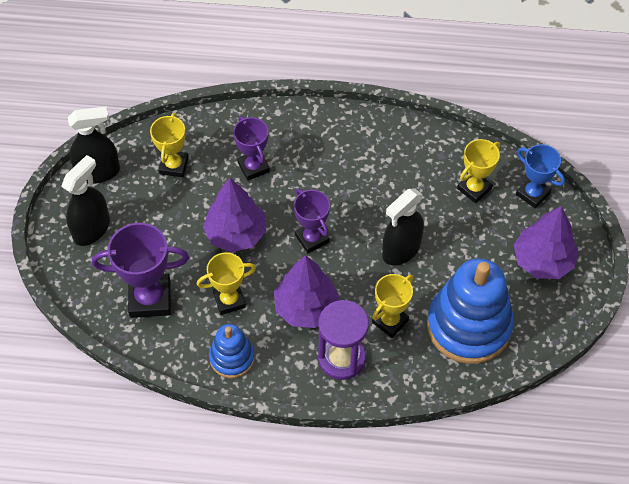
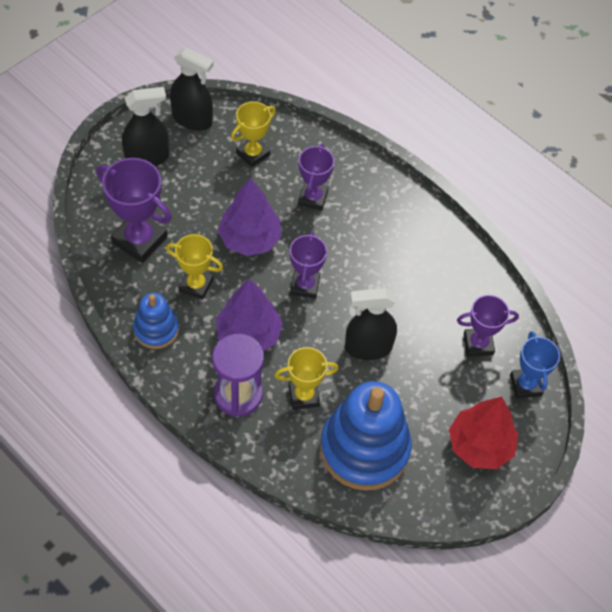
camera: 35 degrees right, 0 degrees up
(474, 189) = (478, 344): yellow trophy -> purple trophy
(542, 261) = (480, 445): purple tree -> red tree

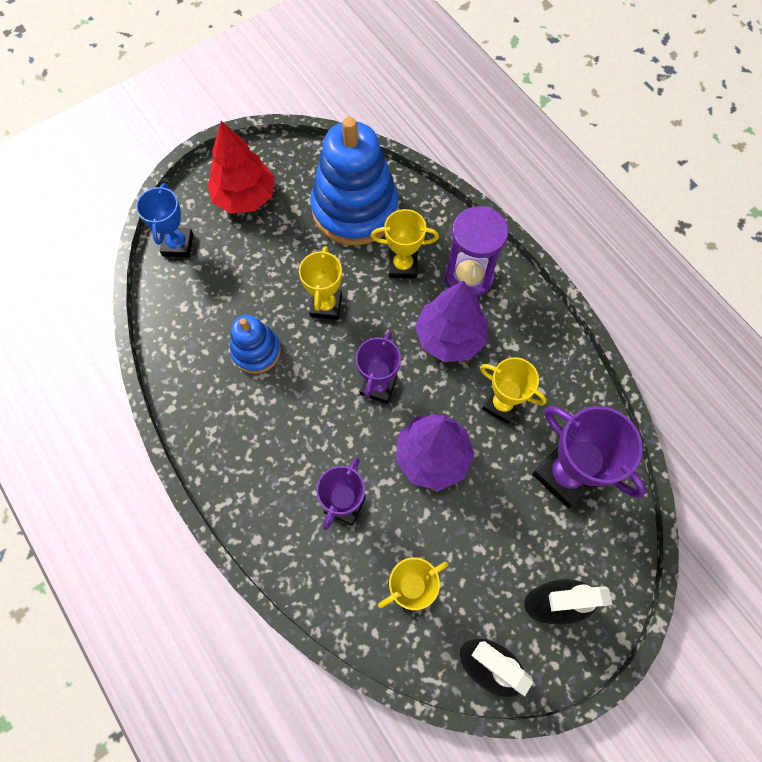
camera: 165 degrees left, 10 degrees up
(156, 329) = (549, 358): blue stacking toy -> blue stacking toy (256, 351)
(368, 347) = (326, 305): black spray bottle -> yellow trophy
(478, 344) = (209, 293): purple trophy -> none

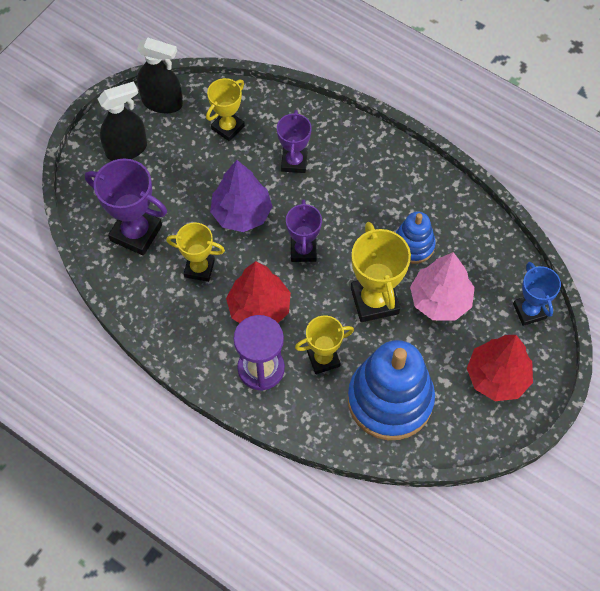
camera: 160 degrees right, 5 degrees down
(259, 284) = (440, 300): none -> pink tree
(326, 305) = (374, 301): yellow trophy -> yellow trophy, size x1.55
(450, 337) = (259, 308): purple tree -> red tree

